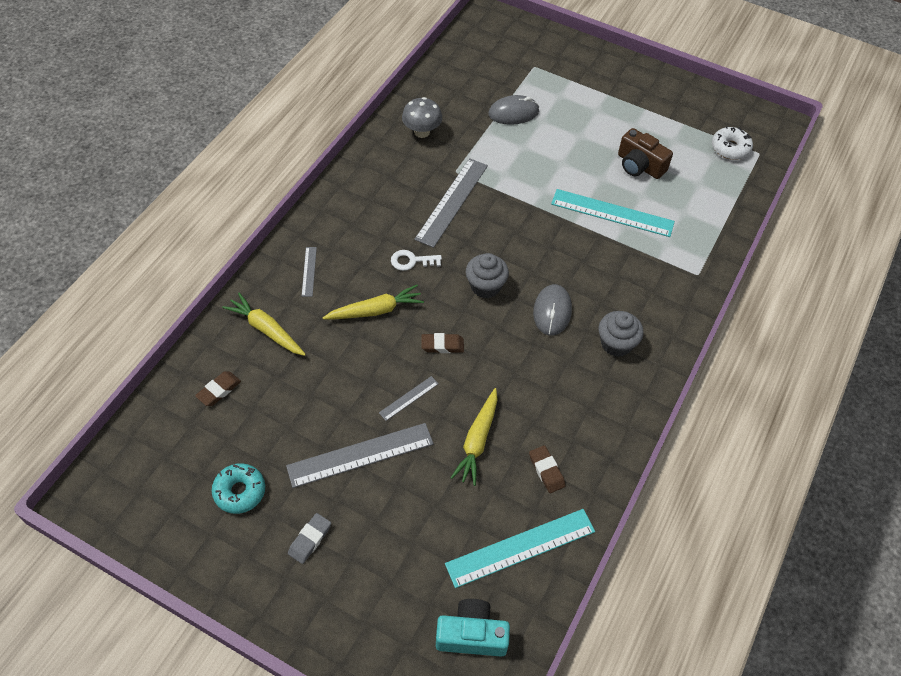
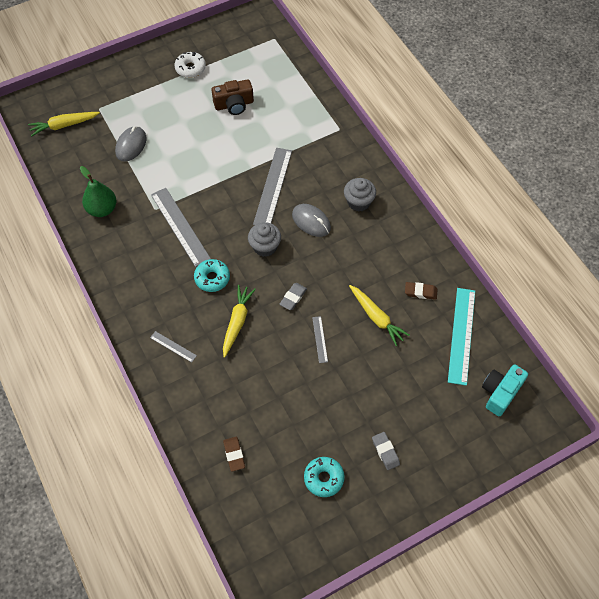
camera: 55 degrees left, 5 degrees up
(266, 330) = (204, 399): yellow carrot -> yellow carrot (64, 125)
(360, 455) = (343, 390): grey ruler -> grey ruler (273, 187)
(411, 261) = (212, 278): white key -> turquoise donut
(422, 132) = (102, 209): grey mushroom -> green pear
(442, 345) = (293, 297): brown eraser -> grey eraser
(612, 213) = (260, 143): turquoise ruler -> none
(730, 148) = (258, 50): white donut -> white donut (190, 68)

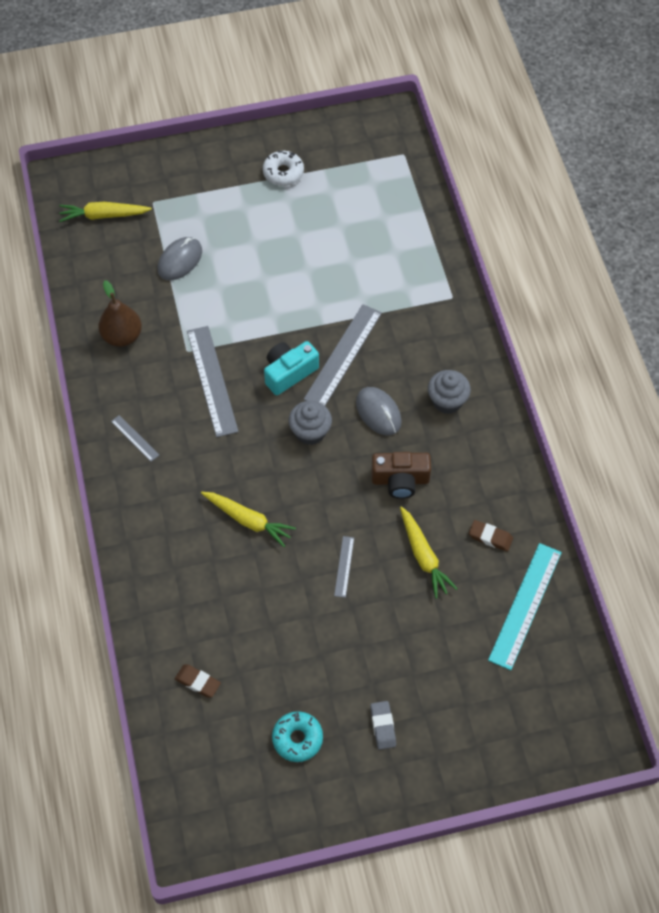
camera: 15 degrees right, 0 degrees up
(102, 209) = (122, 336): green pear -> brown pear
(173, 346) = (161, 531): grey ruler -> grey ruler (135, 438)
(212, 278) = (233, 457): turquoise donut -> none
(234, 104) = (325, 234): brown camera -> brown camera (400, 480)
(234, 454) = (198, 682): brown eraser -> brown eraser turned 60 degrees counterclockwise
(237, 322) = (248, 520): yellow carrot -> yellow carrot turned 90 degrees clockwise
(293, 297) = (326, 505): grey eraser -> none
(500, 393) = (551, 690): turquoise camera -> turquoise camera (289, 373)

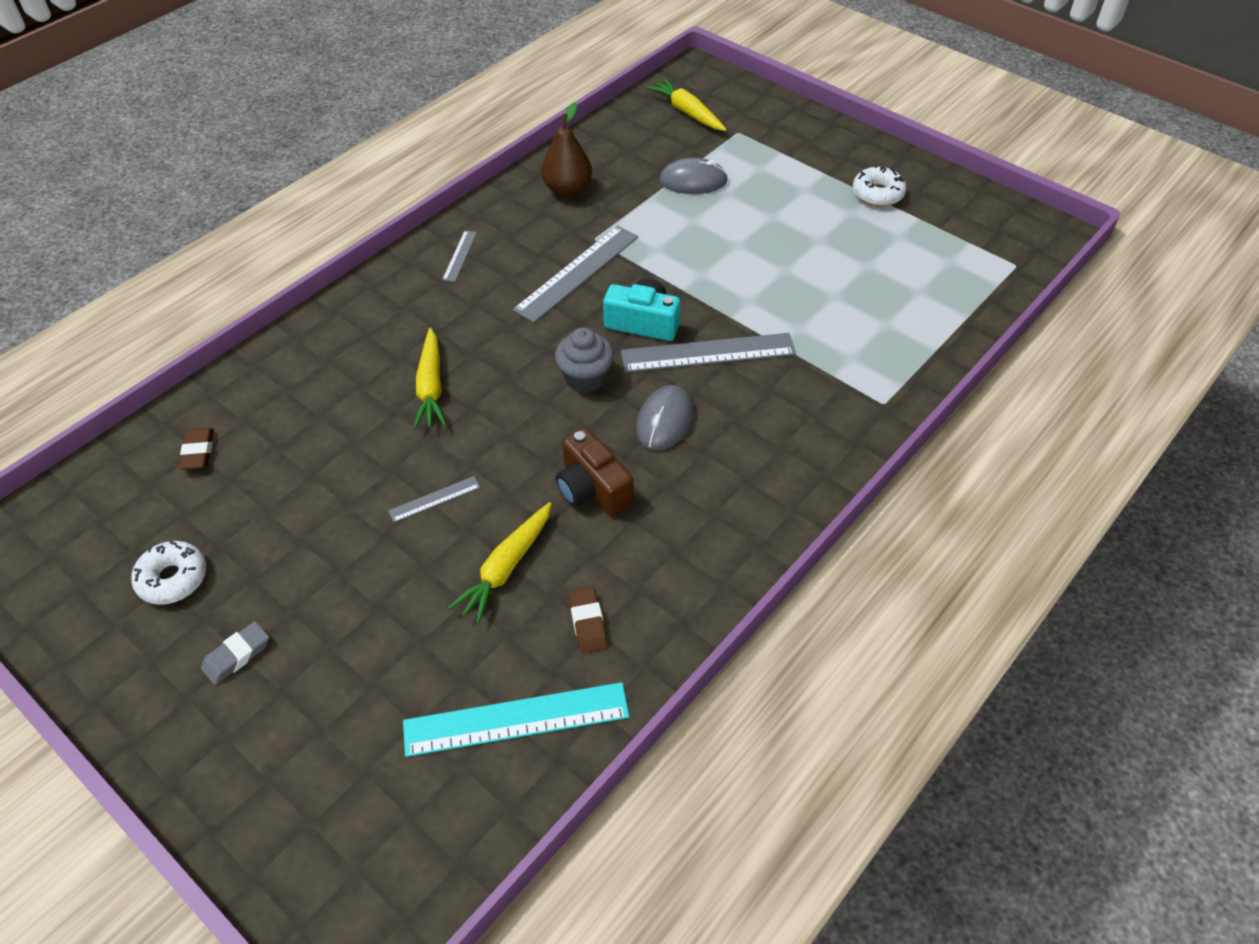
camera: 55 degrees right, 10 degrees down
(297, 739) = (173, 579): turquoise donut -> white donut
(447, 401) = (740, 474): grey cupcake -> none

